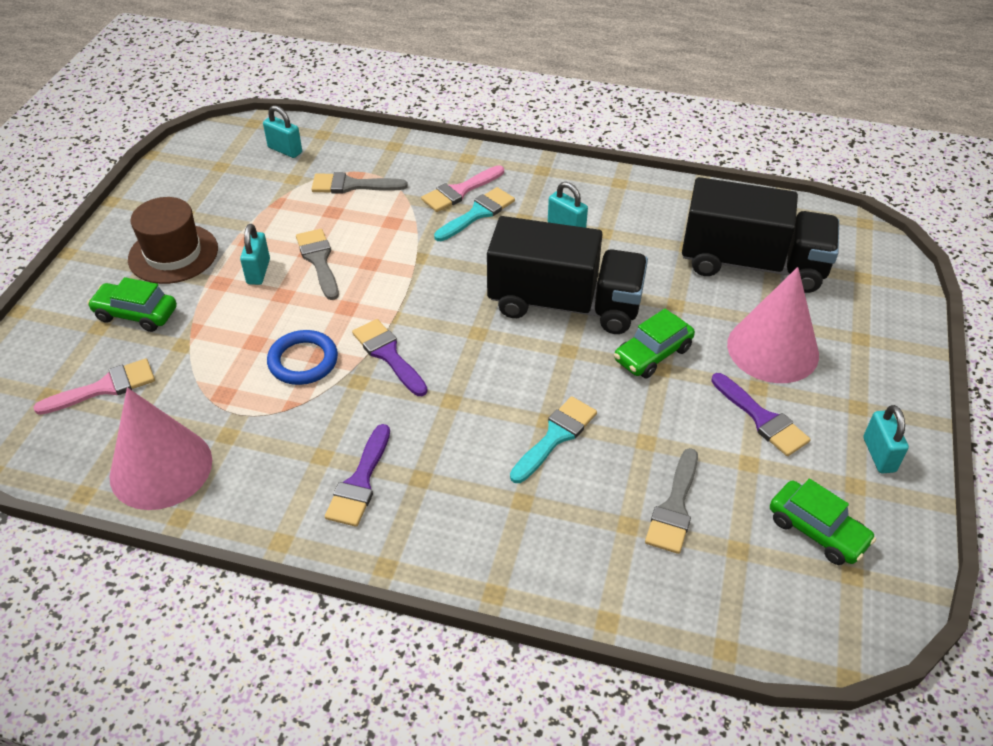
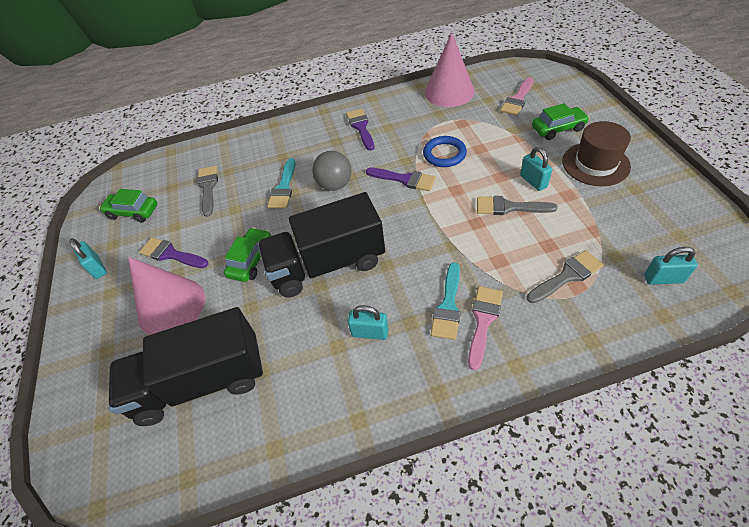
camera: 155 degrees right, 5 degrees up
(319, 260) = (509, 207): grey brush -> grey brush turned 150 degrees clockwise
(482, 399) = (335, 185): none -> grey ball

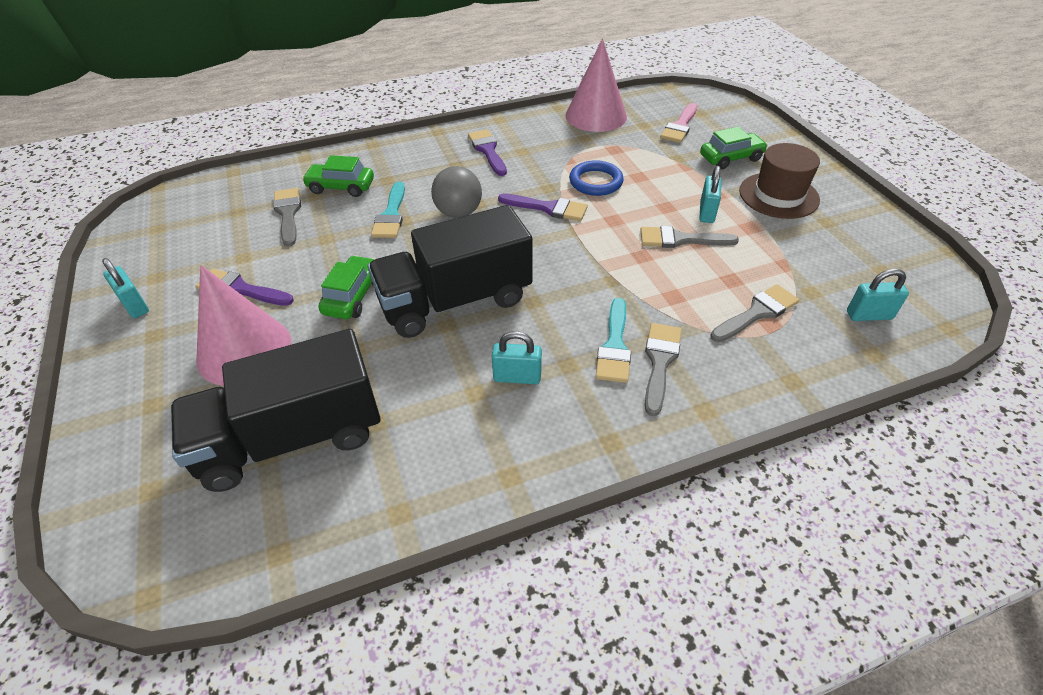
camera: 10 degrees left, 5 degrees down
(133, 212) = (183, 240): green car -> green car (341, 187)
(483, 321) = (660, 362): pink brush -> grey brush
(533, 181) = (706, 212): turquoise padlock -> turquoise padlock turned 45 degrees clockwise

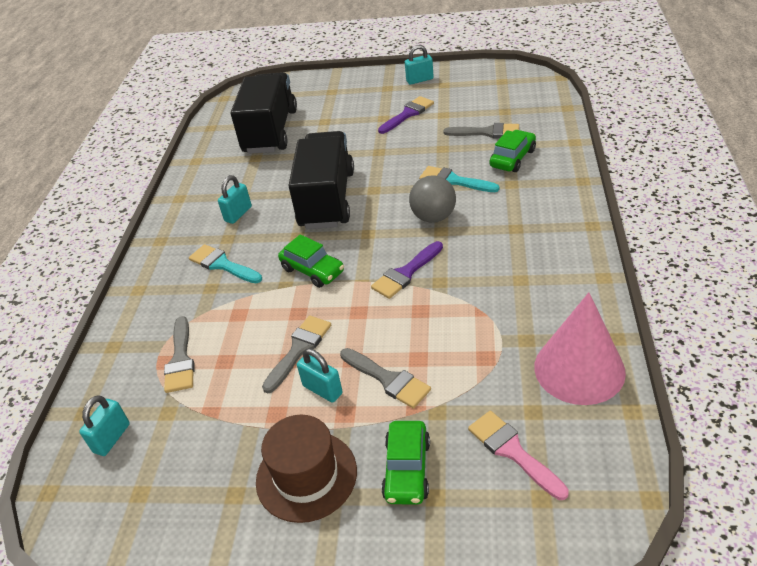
camera: 120 degrees right, 5 degrees down
(244, 350) = (349, 116): pink cone -> none
(353, 296) = (367, 156): green car -> green car (313, 270)
(488, 150) = (533, 254): purple brush -> none
(595, 182) = (429, 320): blue ring -> none
(660, 362) = (190, 282): grey brush -> grey brush (388, 379)

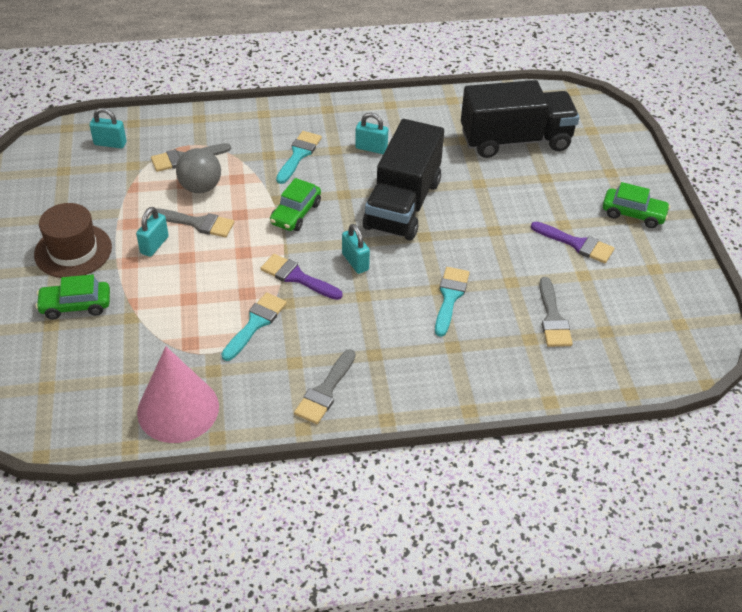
camera: 70 degrees right, 5 degrees up
(327, 199) = (403, 204): black truck -> black truck turned 120 degrees clockwise
(388, 379) = (165, 282): grey brush -> grey brush (325, 391)
(420, 80) = (659, 245): turquoise padlock -> turquoise padlock (355, 262)
(433, 217) = (384, 287): grey ball -> grey ball (200, 187)
(465, 305) = (255, 323): none -> turquoise brush
(512, 158) = (502, 344): green car -> green car (633, 214)
(512, 451) = (90, 367): pink brush -> none

